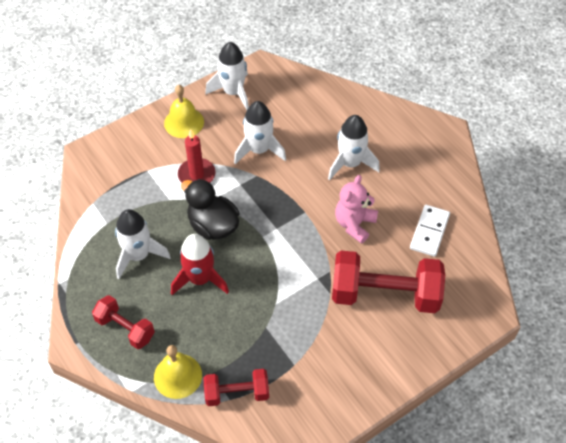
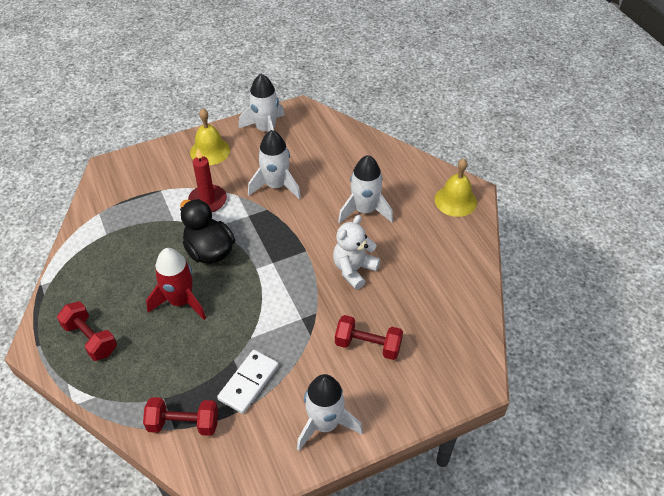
camera: 10 degrees right, 5 degrees down
(138, 255) = (126, 269): white rocket -> white rocket (325, 424)
(178, 376) = (128, 395): yellow bell -> yellow bell (455, 200)
(354, 224) = (354, 270): pink teddy bear -> white teddy bear
(385, 294) = (368, 345): red dumbbell -> red dumbbell, size x0.55
(429, 232) = (431, 288): white domino -> white domino (249, 383)

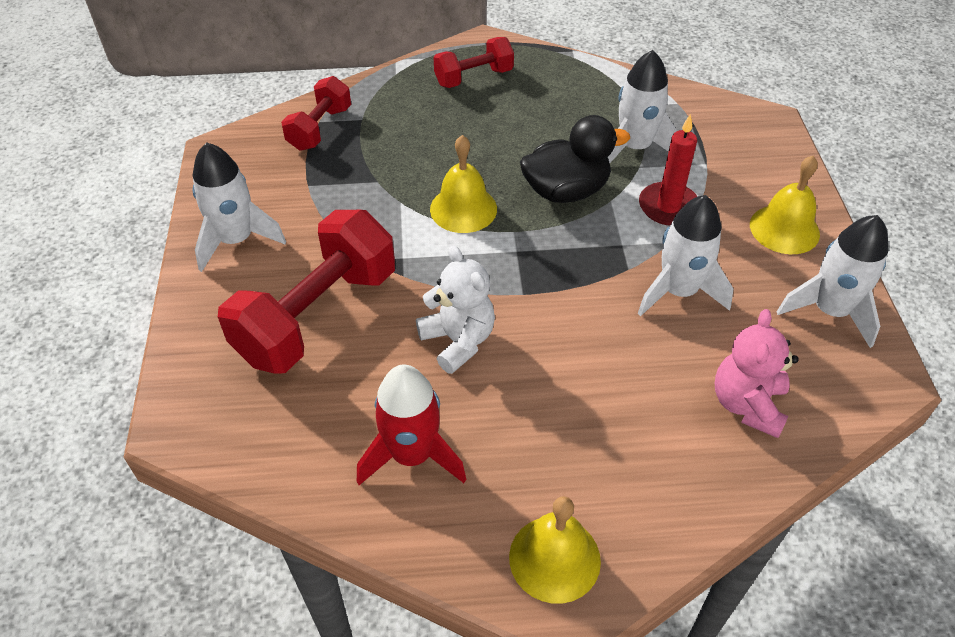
camera: 110 degrees right, 0 degrees up
(181, 301) = (491, 152): red rocket -> red rocket (412, 455)
(244, 300) = (463, 209): none -> yellow bell
(249, 383) = (336, 187): white domino -> none
(339, 151) = (747, 404): none -> pink teddy bear
(365, 210) = (580, 396): white rocket -> white rocket (635, 148)
(368, 345) = (317, 315): red dumbbell -> red dumbbell, size x1.80

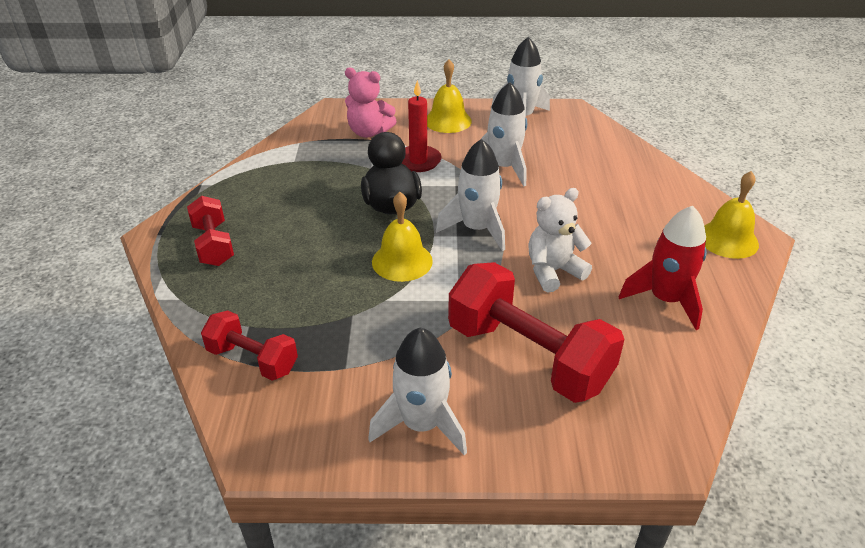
camera: 85 degrees left, 10 degrees down
(635, 148) = (347, 167): white rocket -> white rocket (477, 229)
(747, 404) = (597, 156): pink teddy bear -> pink teddy bear (369, 132)

